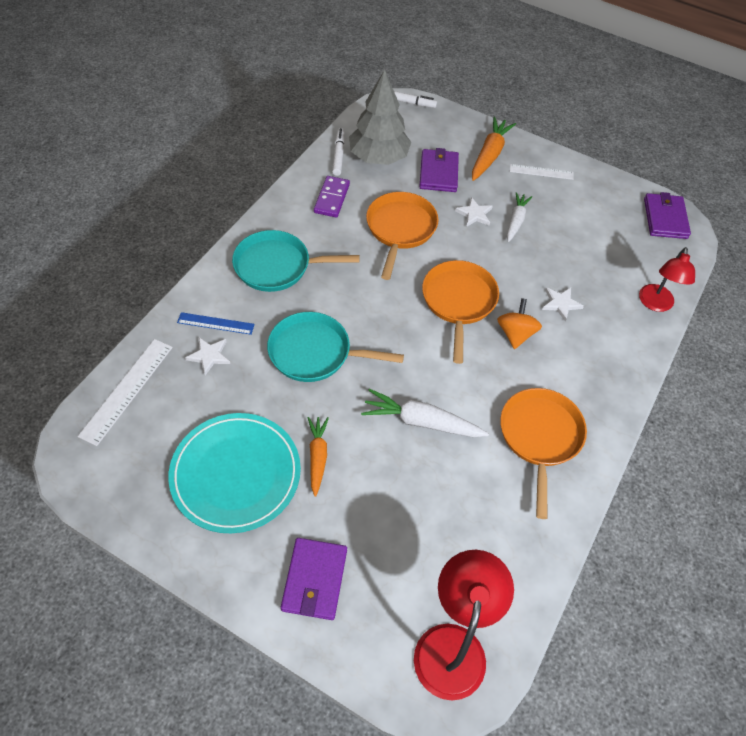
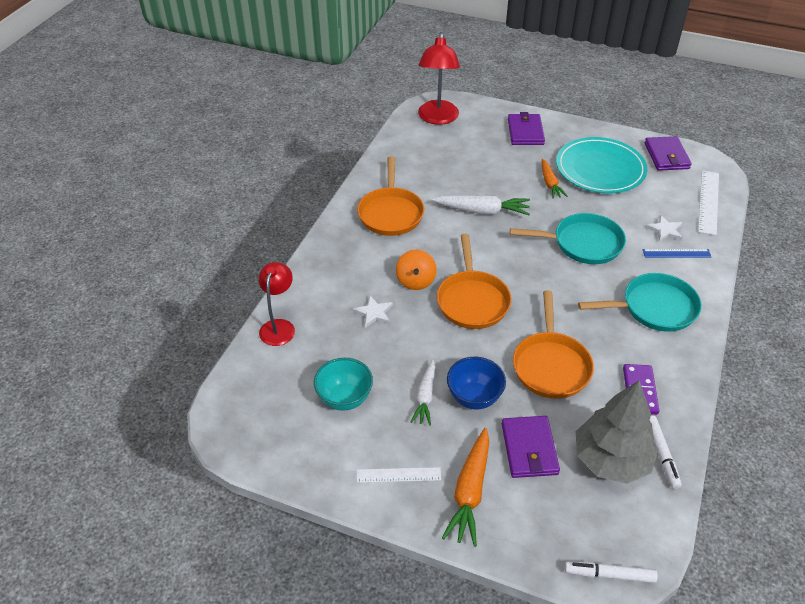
camera: 175 degrees right, 10 degrees down
(474, 214) = (474, 397): white star -> blue bowl
(585, 230) = (344, 398): none -> turquoise bowl
(665, 218) = (245, 430): purple wallet -> purple wallet (666, 156)

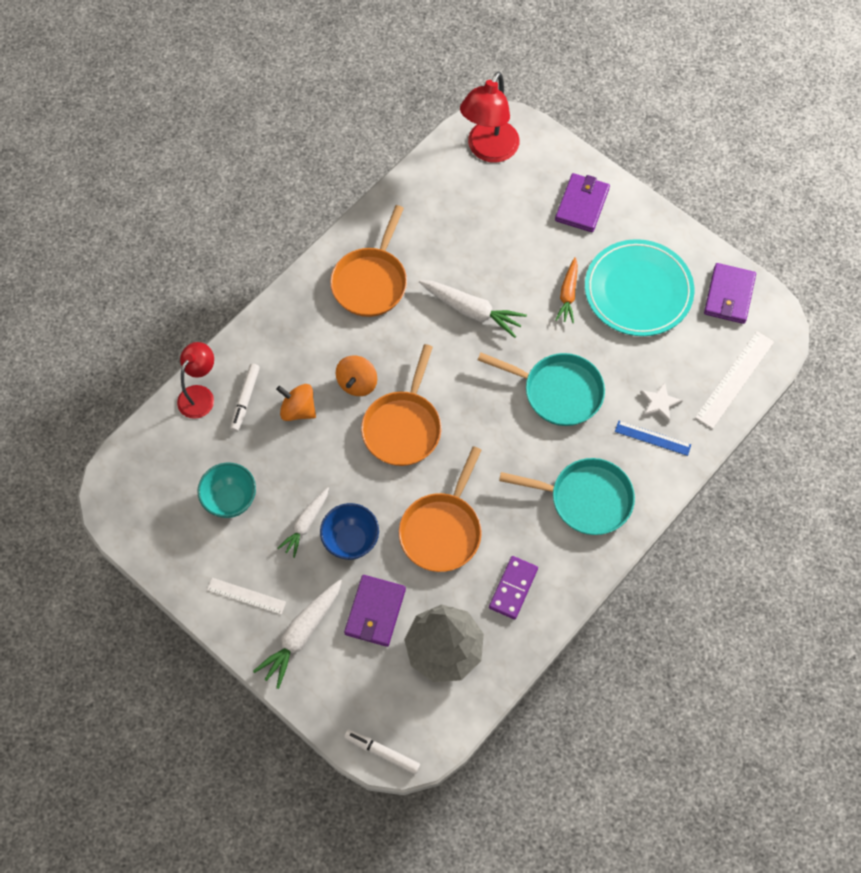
camera: 20 degrees right, 20 degrees up
(374, 313) = (298, 410): white star -> orange spinning top
(470, 492) = (301, 634): orange carrot -> white carrot
(661, 454) = (494, 660): white marker -> white marker (245, 399)

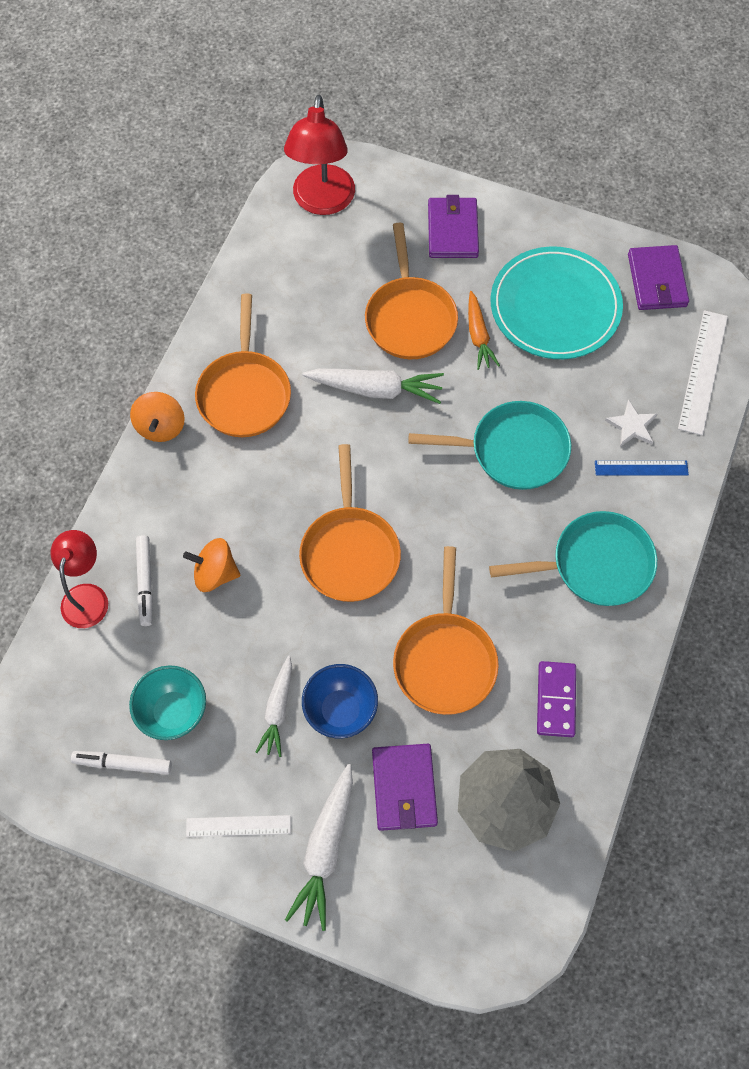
camera: 20 degrees left, 0 degrees up
(357, 383) = (274, 517): orange spinning top -> orange spinning top (161, 427)
(382, 752) = (482, 962): white marker -> white marker (123, 764)
(520, 263) = (410, 317): none -> orange pan

